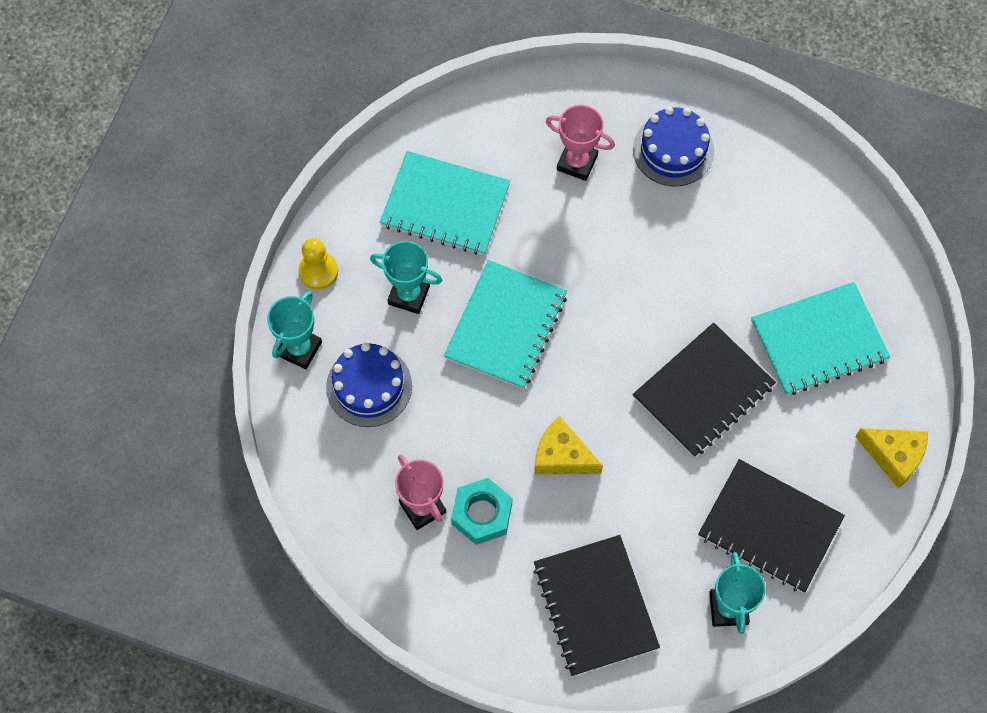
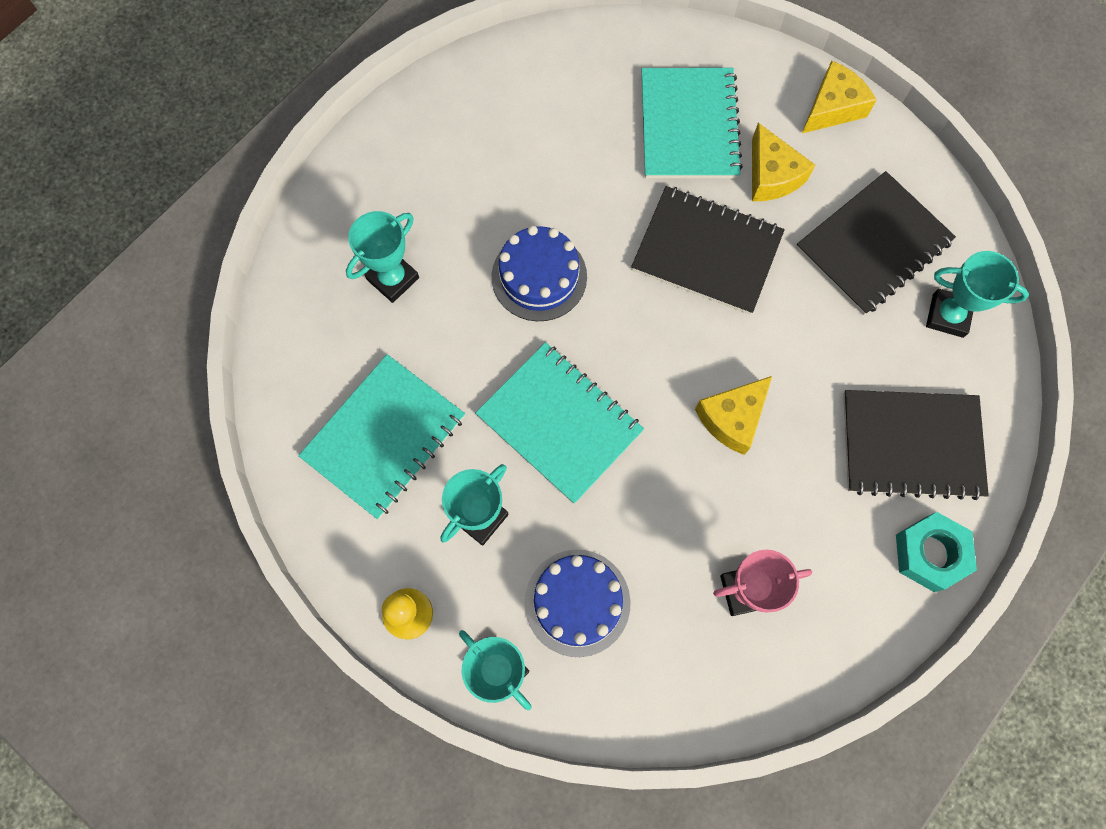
camera: 70 degrees left, 5 degrees up
(482, 514) = (773, 527): turquoise nut -> turquoise nut (930, 554)
(577, 162) = (393, 278): pink trophy -> turquoise trophy
(673, 150) = (420, 178): blue cake -> blue cake (539, 276)
(703, 391) = (706, 252): black notebook -> black notebook turned 45 degrees counterclockwise
(800, 423) = (771, 175): none -> yellow cheese

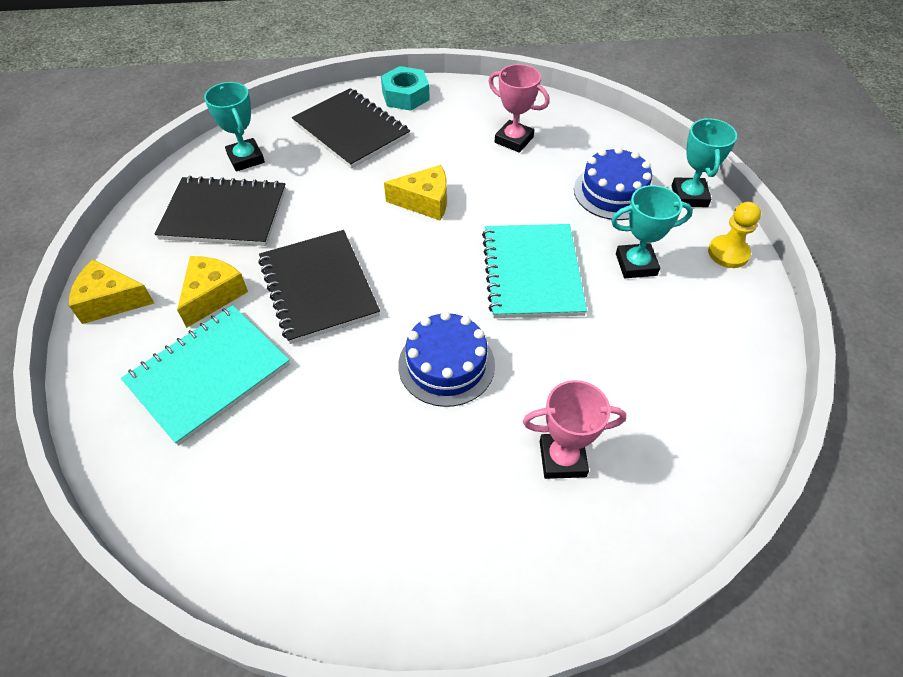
camera: 135 degrees left, 20 degrees down
(384, 437) = (667, 353): turquoise notebook -> none
(393, 278) = (562, 458): turquoise trophy -> pink trophy

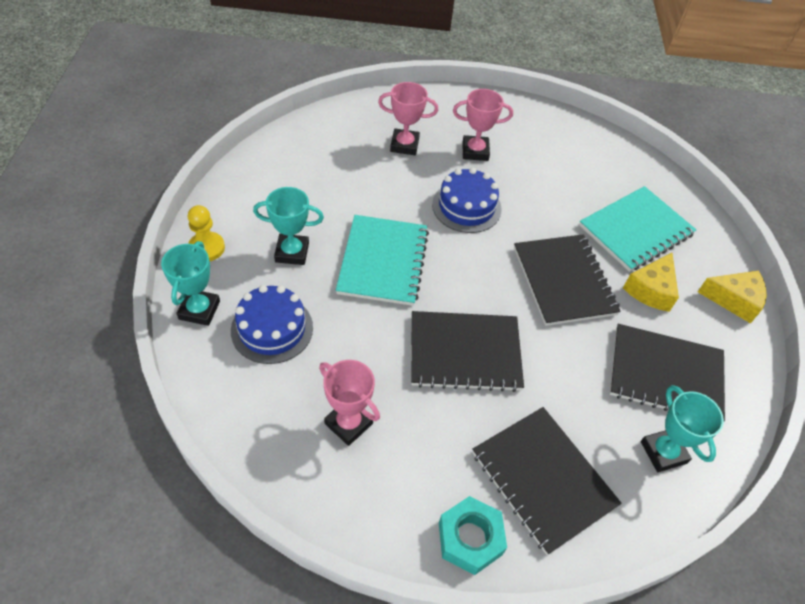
camera: 175 degrees left, 0 degrees up
(425, 201) = (465, 353): yellow cheese -> black notebook
(447, 471) = (475, 151): none -> pink trophy

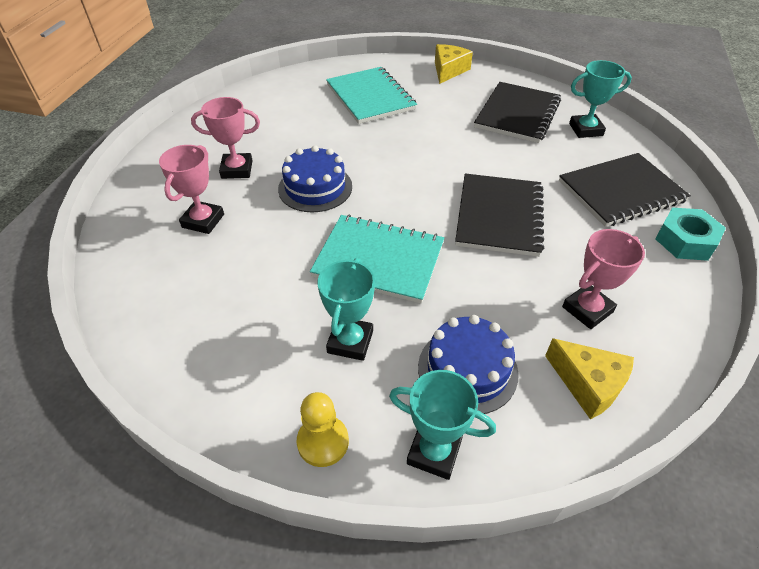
camera: 75 degrees left, 5 degrees down
(475, 151) = (237, 169): pink trophy -> pink trophy turned 75 degrees clockwise
(564, 281) = (421, 144): black notebook -> none
(651, 290) = (435, 103): yellow cheese -> yellow cheese (588, 384)

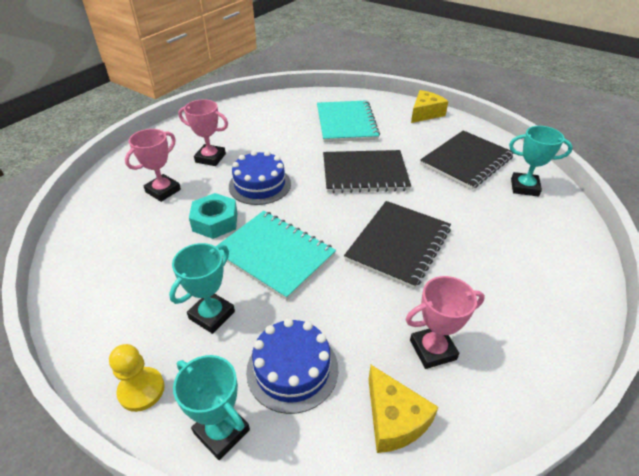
camera: 20 degrees right, 5 degrees down
(621, 191) = (528, 250): black notebook -> black notebook (364, 173)
(685, 241) = (570, 313): turquoise nut -> turquoise nut (215, 222)

